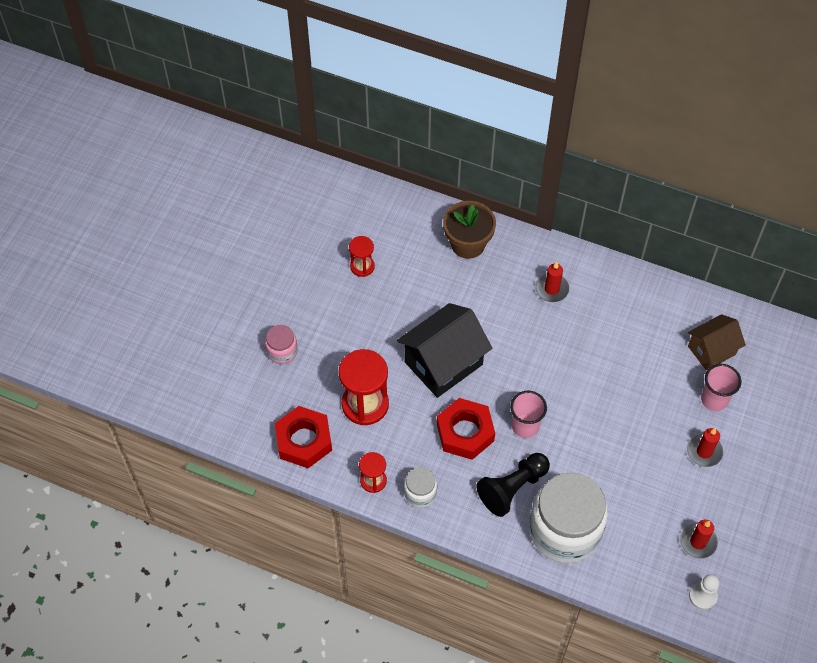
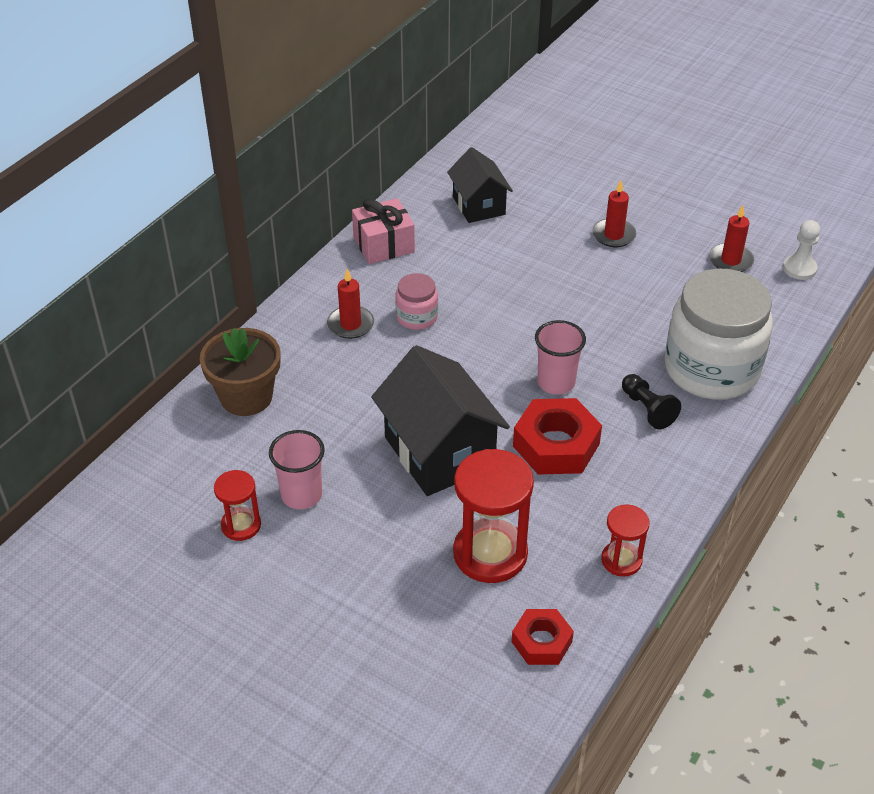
camera: 80 degrees left, 15 degrees down
(282, 351) = (369, 653): pink jar -> pink jar (417, 317)
(304, 441) = (541, 642): red nut -> red nut, size x0.61
(420, 493) = (646, 508): white jar -> none
(512, 488) = (647, 409): black pawn -> black pawn, size x0.64
(644, 293) = (383, 245): none -> pink gift
(711, 350) = (478, 206): brown house -> black house
(714, 400) = (546, 215): pink cup -> pink cup (301, 495)

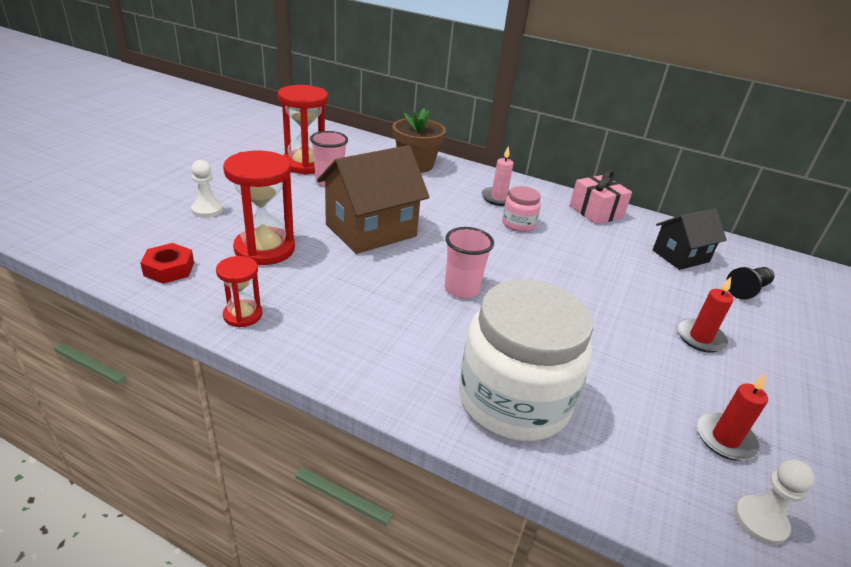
camera: 80 degrees right, 10 degrees down
(241, 525) = (305, 164): red hourglass -> red hourglass, size x1.83
(350, 324) = (498, 198): red candle -> pink candle
(392, 627) = (207, 210): none -> white pawn
(439, 452) = (371, 230): black house -> brown house
(556, 445) = (383, 285): red nut -> none
(647, 409) = (438, 345): black pawn -> black pawn (747, 290)

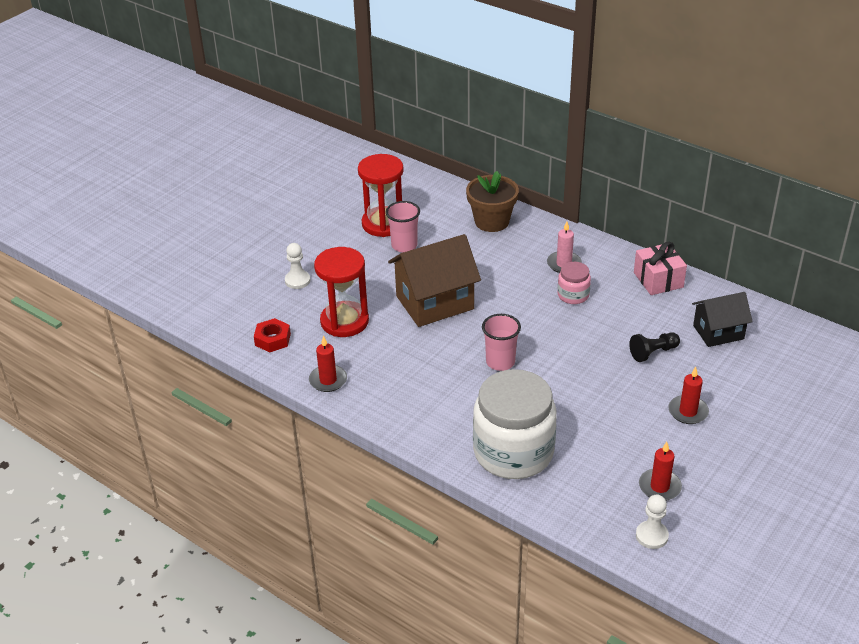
camera: 15 degrees right, 5 degrees up
(243, 315) = (328, 380): red hourglass -> red candle
(747, 290) = (763, 369): black pawn -> black pawn (653, 352)

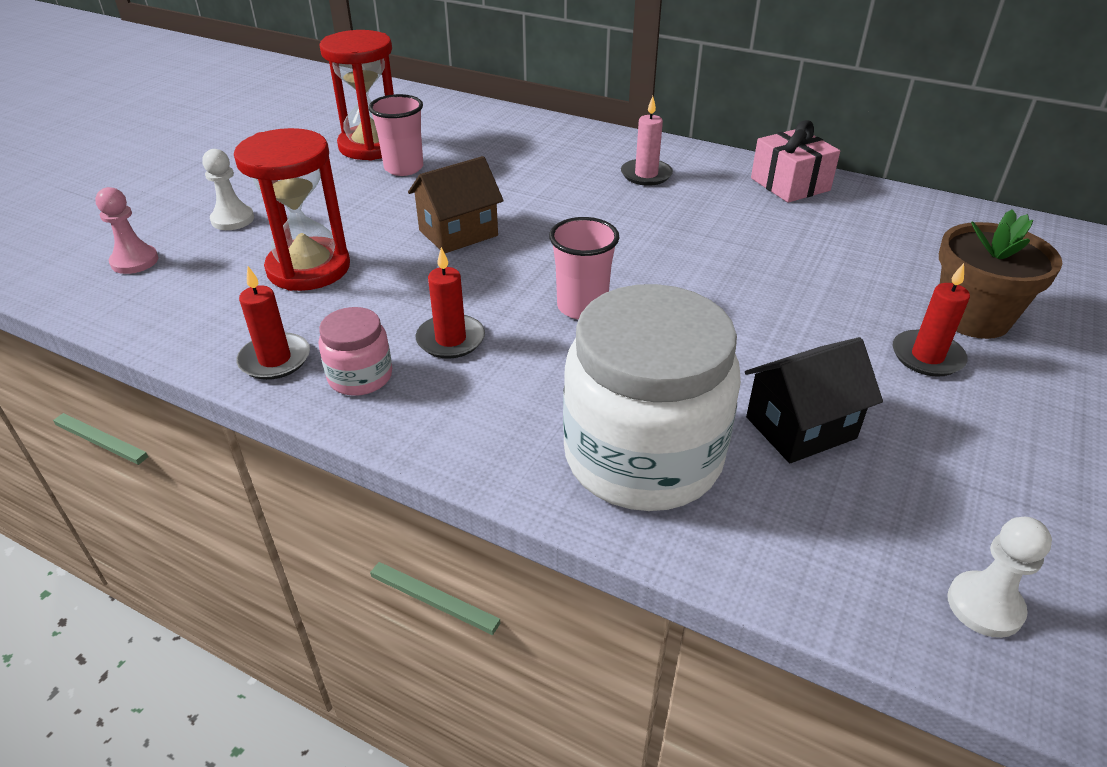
camera: 10 degrees left, 0 degrees up
(244, 308) = (134, 261): none -> pink pawn
(272, 339) = (178, 303): red nut -> none
(434, 302) = (458, 233): brown house -> brown house, size x0.62
(492, 221) = (529, 135): brown flower pot -> brown flower pot (972, 317)
(573, 295) = (672, 210): pink jar -> pink jar (360, 376)
(653, 352) = (826, 274): black pawn -> none
(659, 487) = (947, 496): red candle -> red candle (450, 339)
(718, 332) = (911, 241): black house -> black house (800, 427)

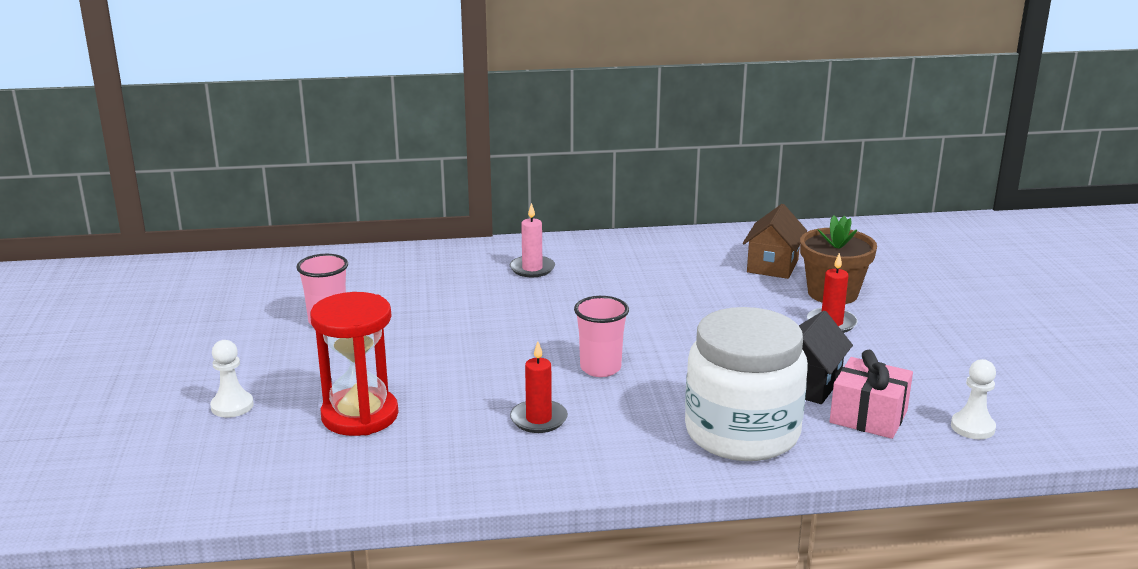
camera: 35 degrees left, 15 degrees down
(134, 261) = (191, 465): pink pawn -> none
(275, 359) = (428, 479): red candle -> none
(360, 376) = (507, 463): pink jar -> none
(371, 146) = (270, 313): red hourglass -> none
(458, 233) = (445, 352): brown house -> brown house (772, 266)
(790, 184) = (640, 246): pink gift -> pink gift (868, 416)

